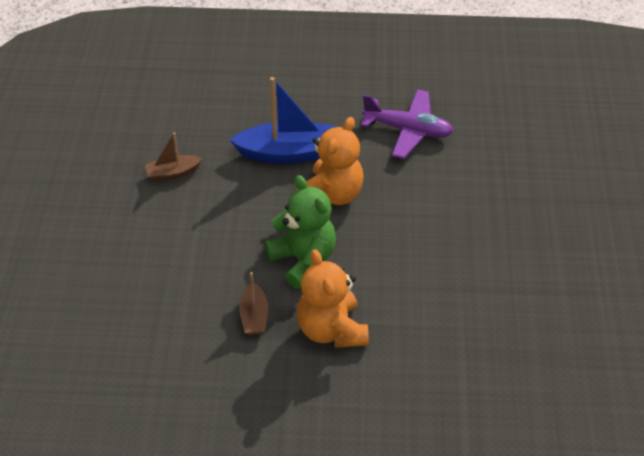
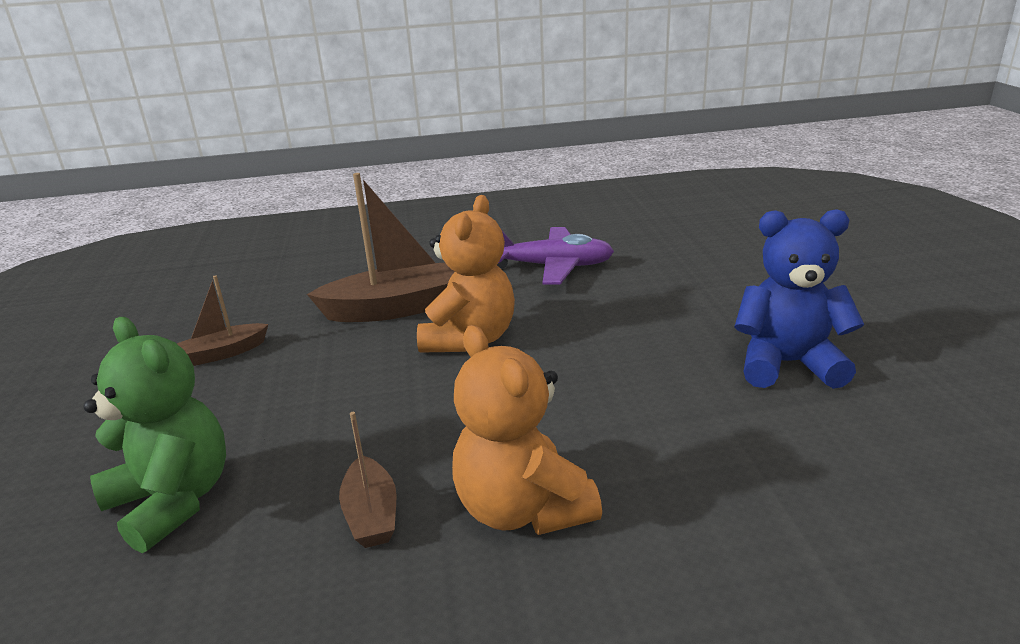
camera: 10 degrees left, 20 degrees down
(287, 153) = (395, 309): blue boat -> brown boat
(303, 260) = (445, 419): green teddy bear -> green teddy bear (173, 501)
(522, 262) = (787, 364): none -> blue teddy bear

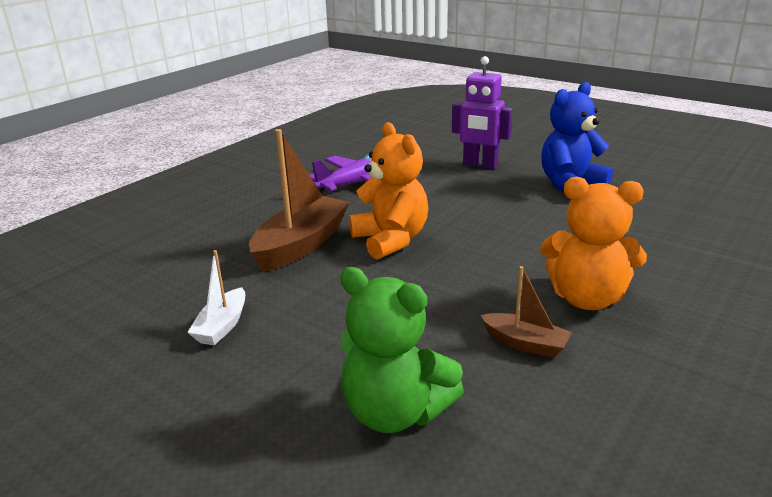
camera: 45 degrees left, 0 degrees up
(173, 501) = (395, 412): green teddy bear -> green teddy bear turned 150 degrees counterclockwise
(224, 353) = (222, 326): brown boat -> white boat
(719, 293) = (480, 165): none -> purple robot

